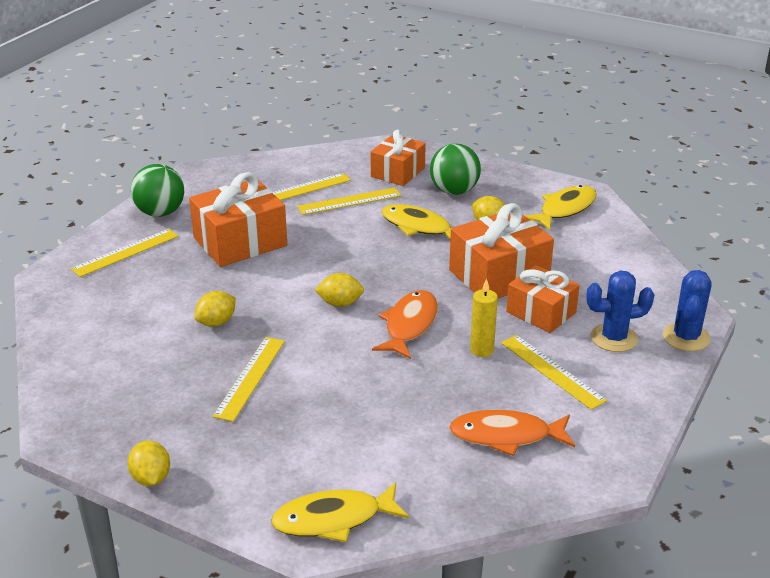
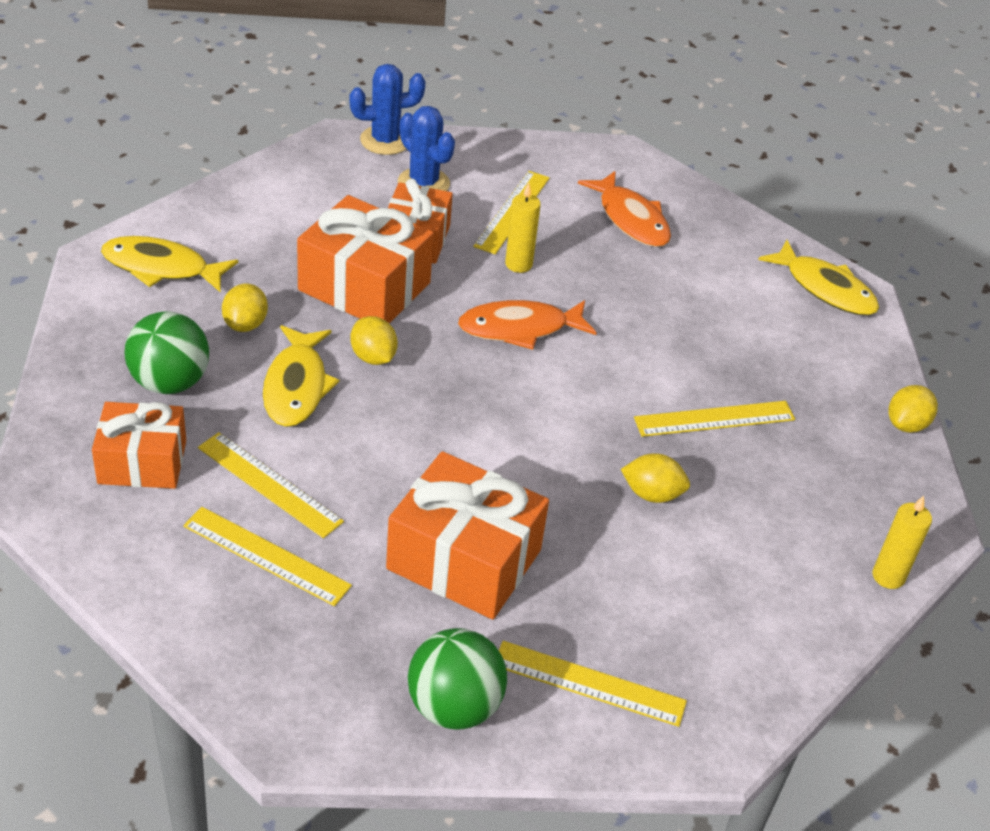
camera: 125 degrees left, 10 degrees up
(55, 390) = (888, 576): none -> yellow candle
(340, 303) = (525, 399): yellow lemon -> yellow lemon (373, 357)

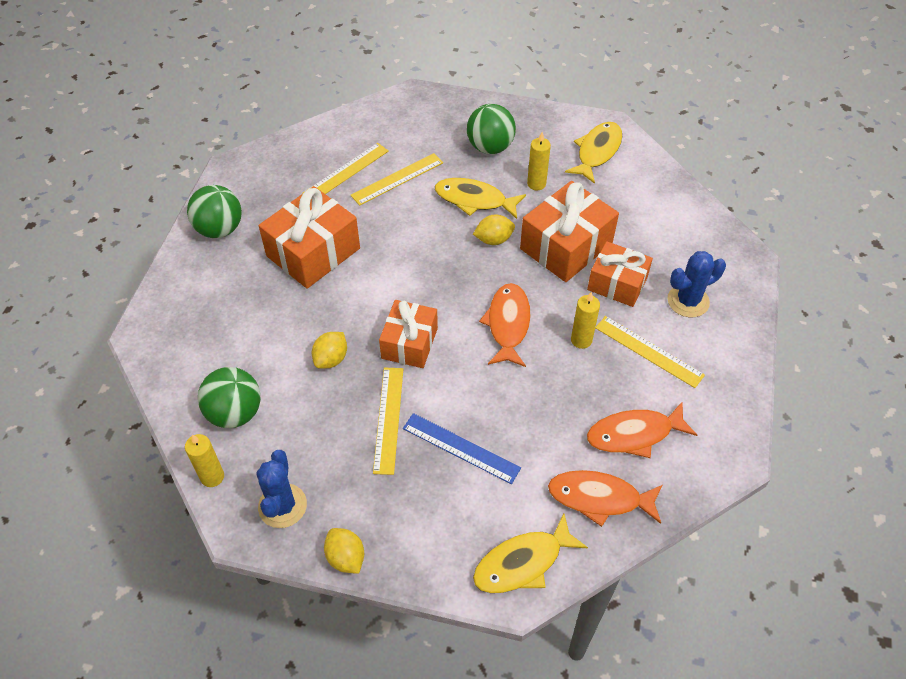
camera: 110 degrees right, 10 degrees up
(142, 462) = (429, 132): orange gift -> orange gift (409, 343)
(245, 324) = (536, 184): yellow lemon -> yellow candle
(385, 140) = (747, 287): blue cactus -> blue cactus (282, 506)
(589, 683) = (207, 288): yellow ruler -> none
(719, 349) = (461, 448): none -> blue ruler
(721, 240) = (599, 498): none -> orange fish
(786, 579) = (235, 413): none -> green ball

